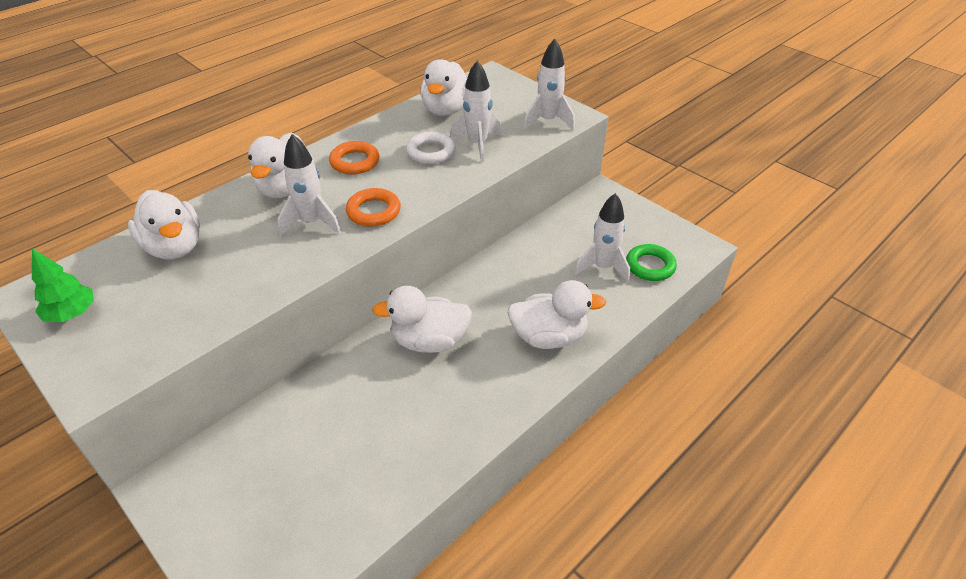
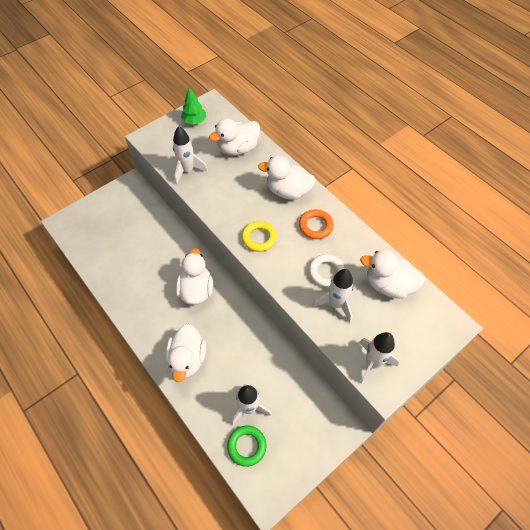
camera: 95 degrees right, 15 degrees up
(312, 223) = (251, 207): white rocket -> white rocket (187, 170)
(373, 211) = (259, 238): orange ring -> yellow ring

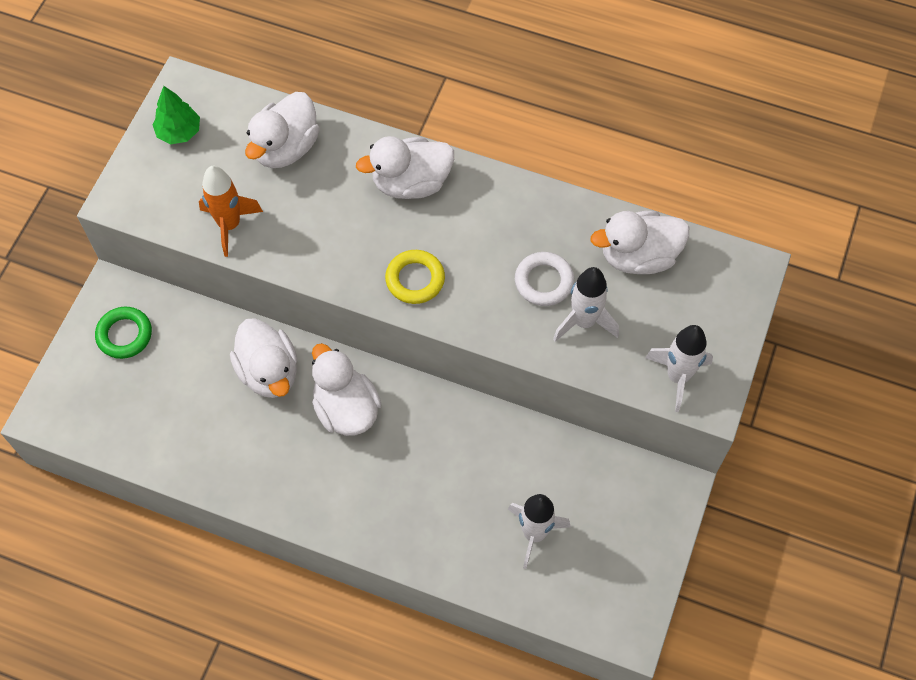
camera: 30 degrees left, 5 degrees up
(187, 170) = (229, 225): white rocket -> orange rocket
(187, 359) = (402, 515): white duck -> white duck (269, 372)
(246, 446) = (563, 584): green ring -> green ring (124, 335)
(315, 226) = (486, 219): orange ring -> none

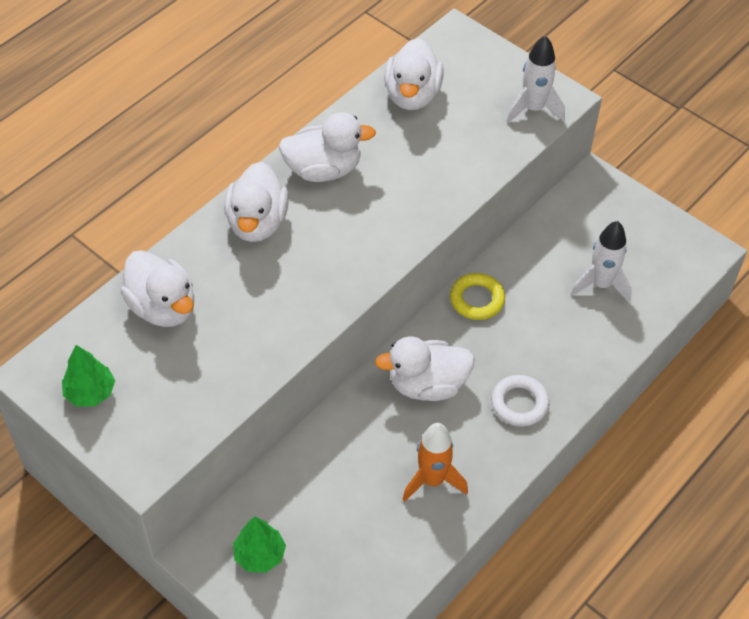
camera: 70 degrees left, 10 degrees down
(124, 335) = (259, 555): green ring -> green tree
(229, 225) = (227, 378): orange rocket -> orange rocket (432, 480)
(269, 372) = (361, 436): white duck -> white duck (323, 170)
(415, 279) = (361, 250): yellow ring -> yellow ring (477, 299)
(544, 281) = (406, 163): white ring -> white ring (519, 403)
(584, 322) = (457, 150): white rocket -> none

